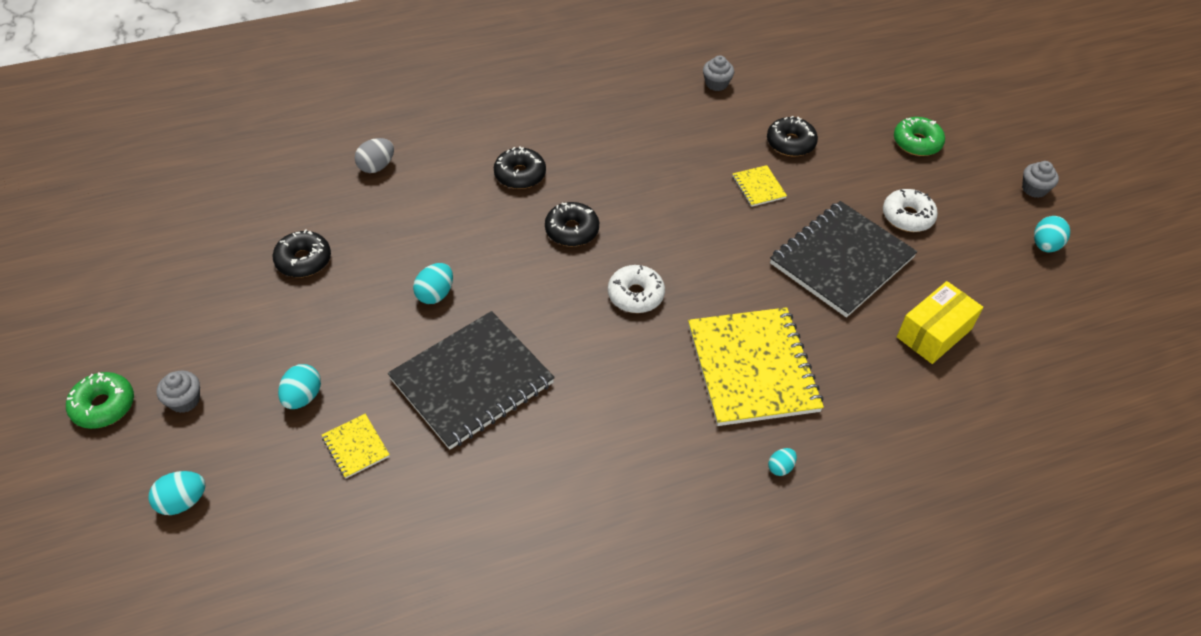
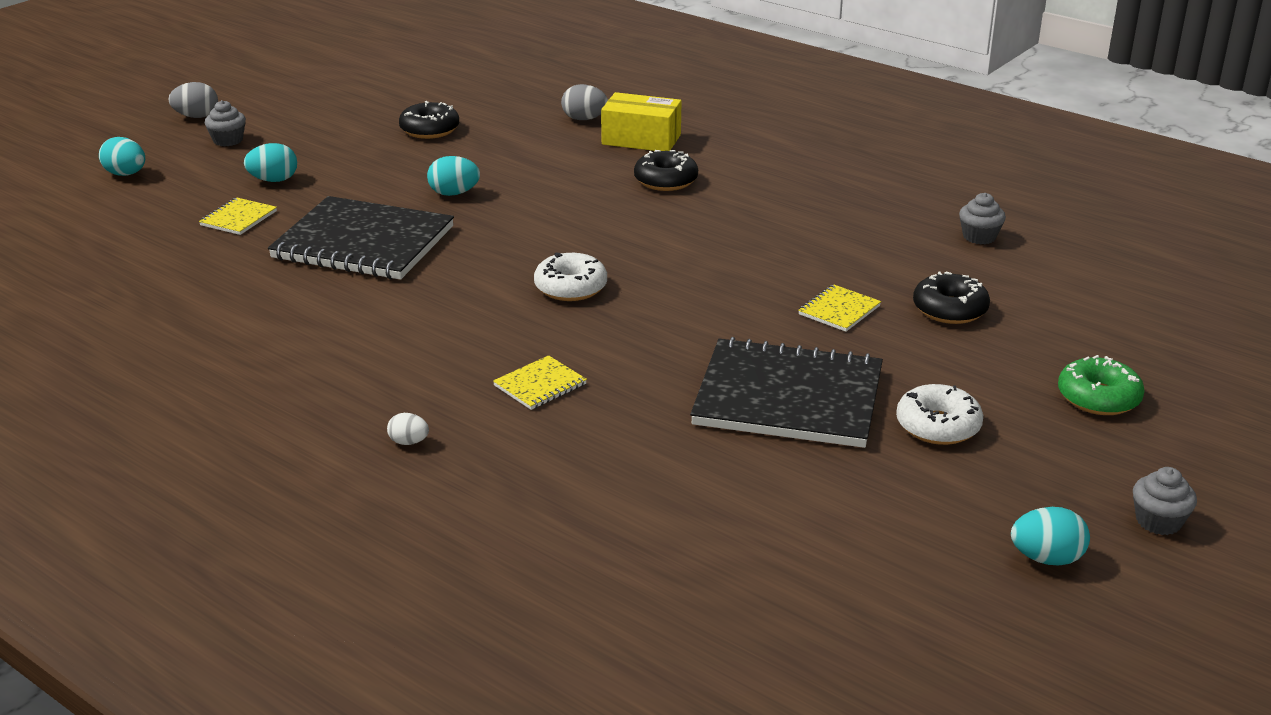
camera: 60 degrees right, 20 degrees down
(103, 406) = (196, 117): green donut -> grey egg
(572, 230) = (621, 228): black donut -> none
(753, 368) = (540, 385): yellow notebook -> yellow notebook, size x0.43
(780, 467) = (409, 442): turquoise egg -> white egg
(934, 333) = (745, 499): yellow box -> yellow box (641, 139)

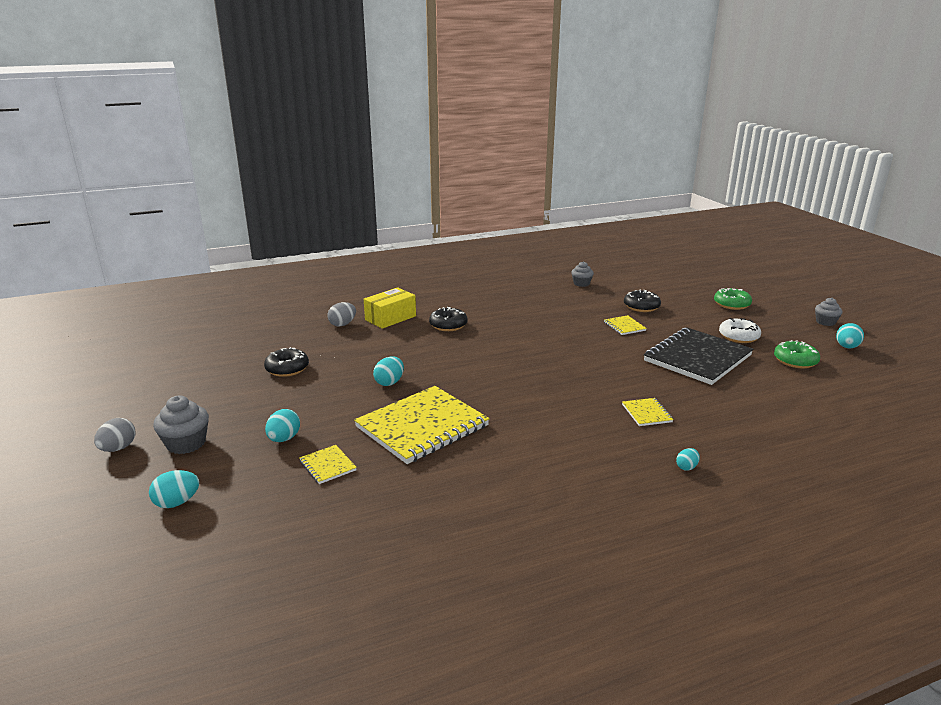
camera: 60 degrees left, 5 degrees down
(228, 140) = (186, 443): grey cupcake -> grey cupcake, size x1.51
(363, 243) = (422, 426): black notebook -> yellow notebook
(409, 442) = (686, 467): white egg -> turquoise egg
(571, 287) = (545, 379): white donut -> none
(897, 500) = (795, 361): none -> green donut

